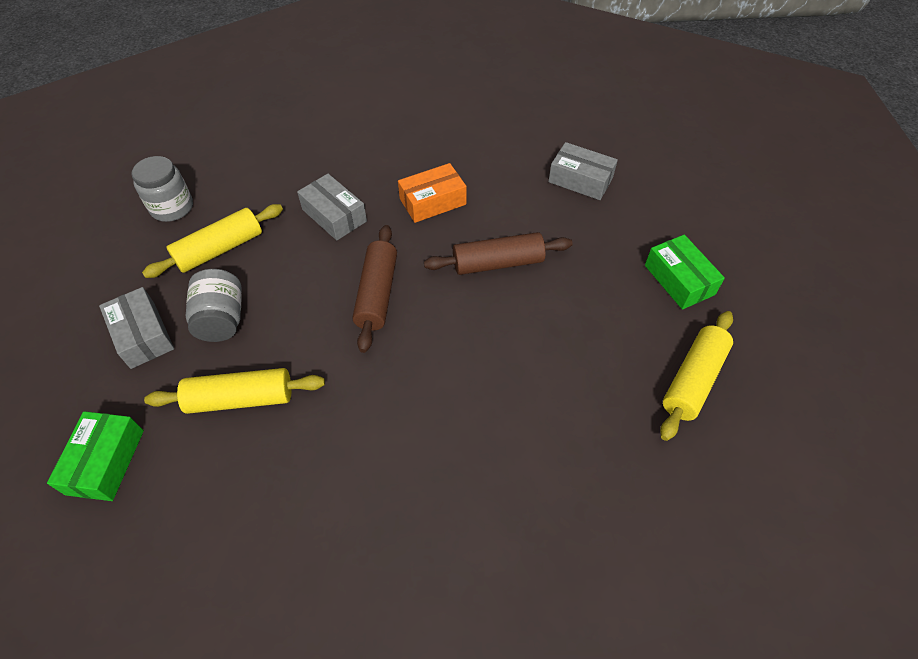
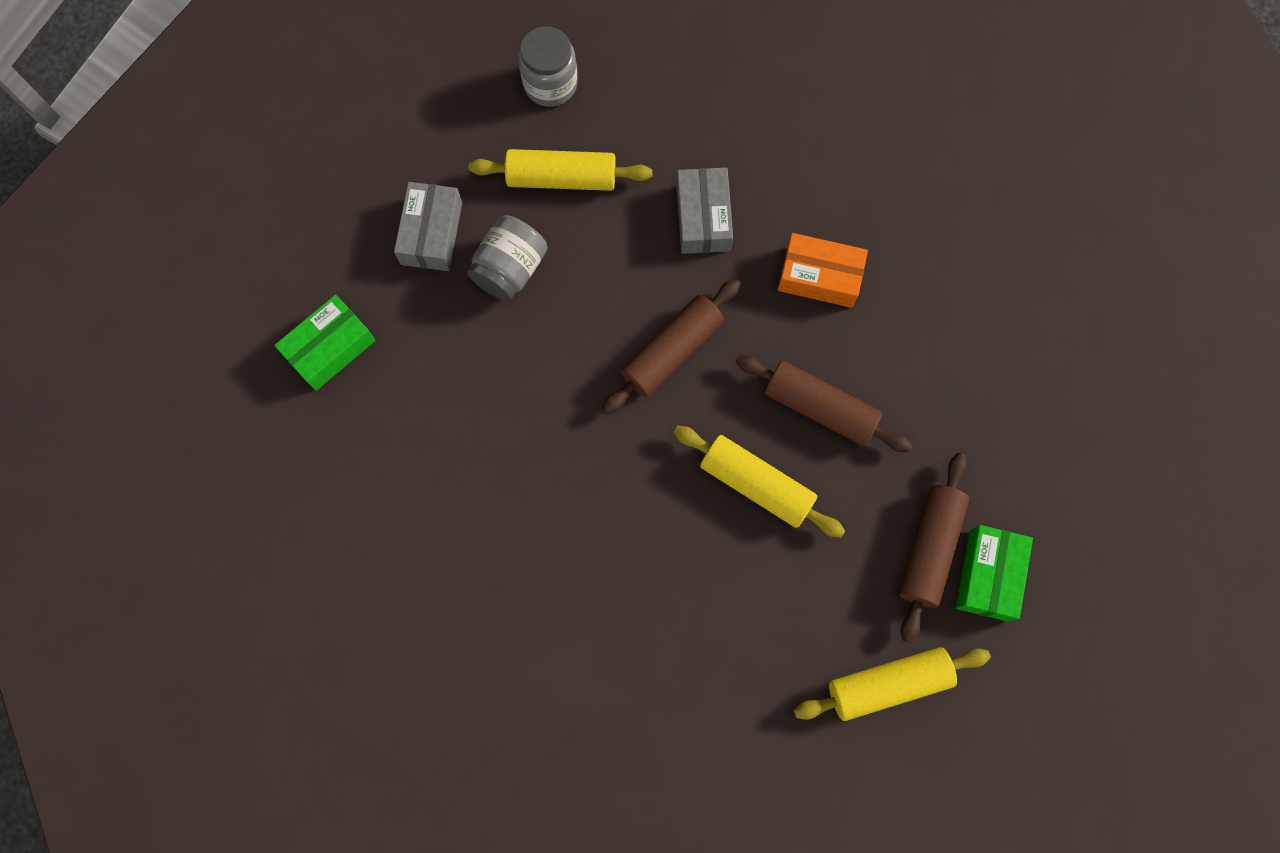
camera: 40 degrees right, 20 degrees up
(240, 398) = (472, 371): yellow rolling pin -> yellow rolling pin (756, 484)
(580, 180) = (1009, 371): grey box -> none
(634, 290) = (929, 548): none -> brown rolling pin

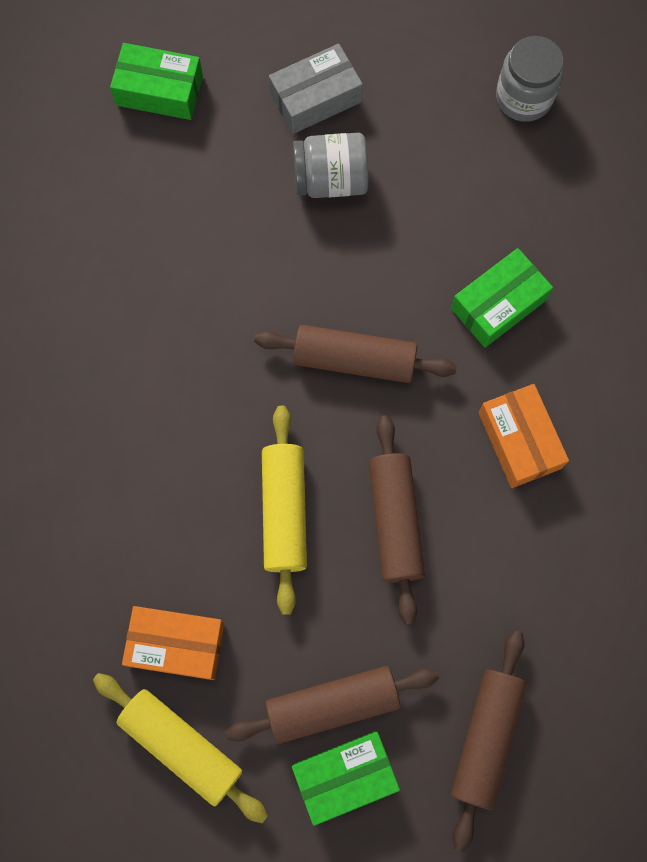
camera: 55 degrees right, 0 degrees up
(561, 178) = (444, 165): yellow rolling pin -> none
(703, 217) = (498, 304): grey box -> green box
(806, 636) = (176, 644): none -> orange box
(1025, 454) = (486, 738): none -> brown rolling pin

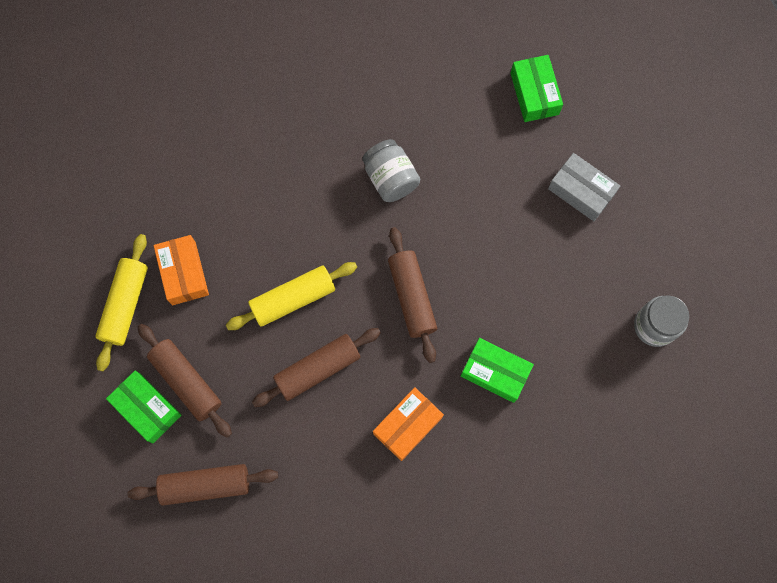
camera: 65 degrees right, 0 degrees up
(330, 179) = (528, 227): grey jar -> grey jar (390, 178)

